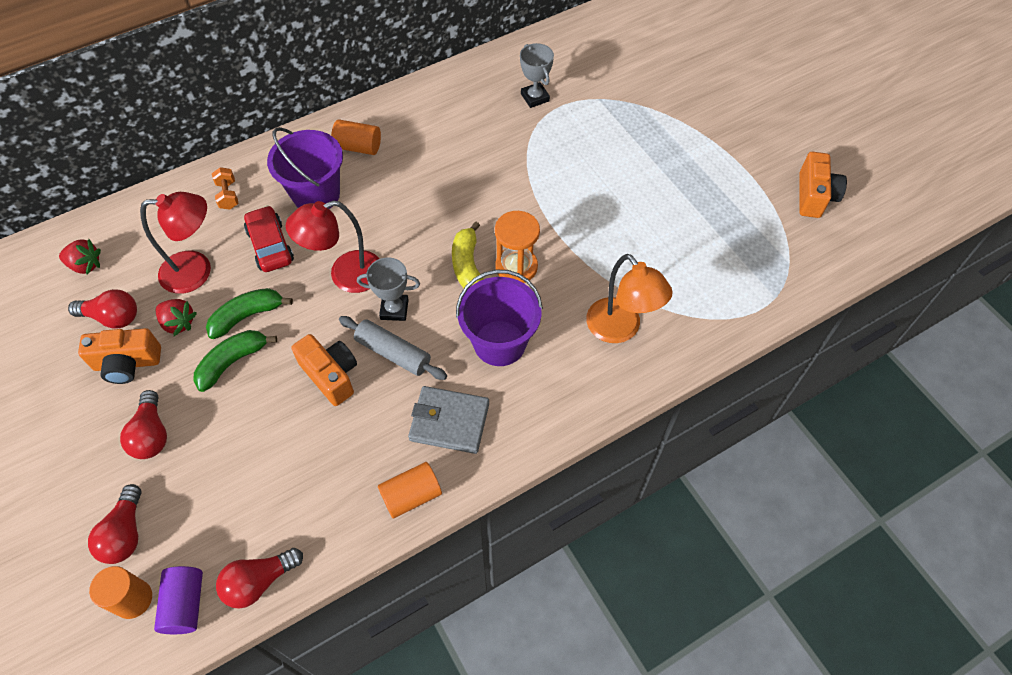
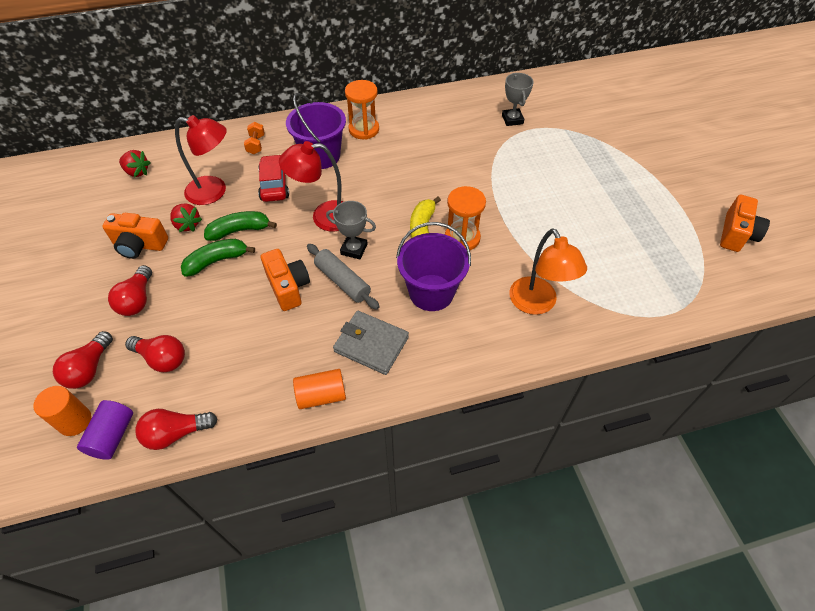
camera: 15 degrees right, 5 degrees down
(112, 317) = (142, 211): red light bulb -> red light bulb (162, 358)
(358, 147) = (364, 129): orange cylinder -> orange hourglass

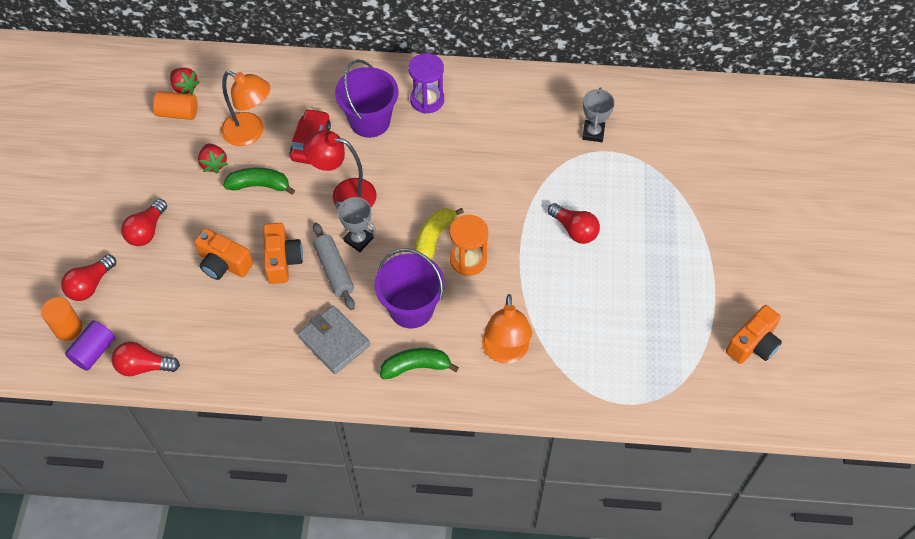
camera: 20 degrees right, 5 degrees up
(139, 245) = (164, 173): orange camera -> orange camera (224, 264)
(162, 358) = (152, 295): red light bulb -> red light bulb (574, 230)
(214, 191) = (250, 133): red lamp -> orange lamp
(216, 261) = (227, 212): green banana -> green banana (416, 367)
(256, 145) = (310, 87): orange dumbbell -> none
(321, 396) = (272, 374): orange cylinder -> orange cylinder (178, 113)
(364, 129) = (427, 100): orange hourglass -> purple hourglass

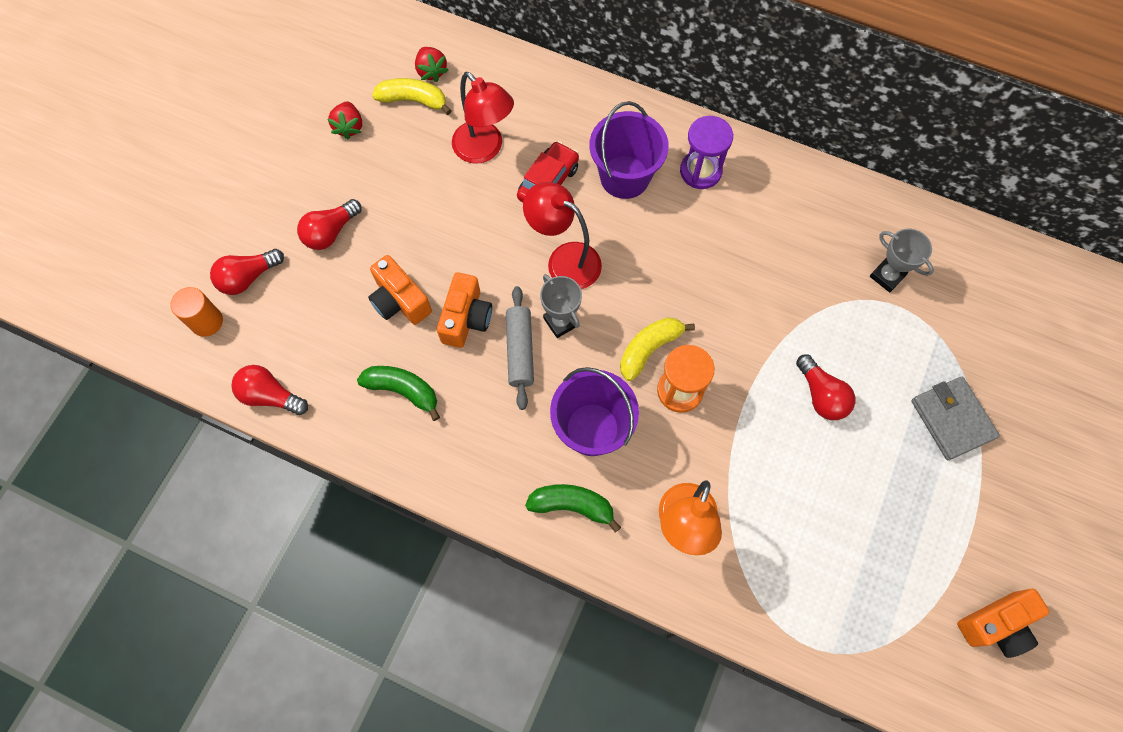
camera: 20 degrees right, 10 degrees up
(94, 351) = (224, 359): purple cylinder -> none
(178, 113) = (413, 100): orange cylinder -> yellow banana
(214, 164) = (431, 174): red strawberry -> red strawberry (349, 127)
(250, 133) = (484, 149): orange lamp -> red lamp
(259, 185) = (472, 217): green banana -> green banana (403, 390)
(334, 341) = (489, 440): grey wallet -> grey wallet (952, 419)
(593, 133) = (887, 276): grey trophy -> grey trophy turned 75 degrees counterclockwise

